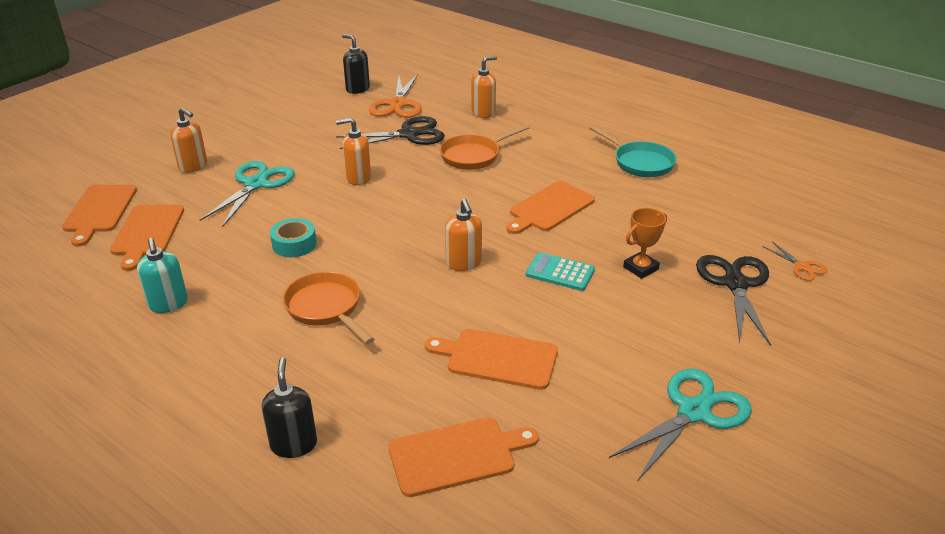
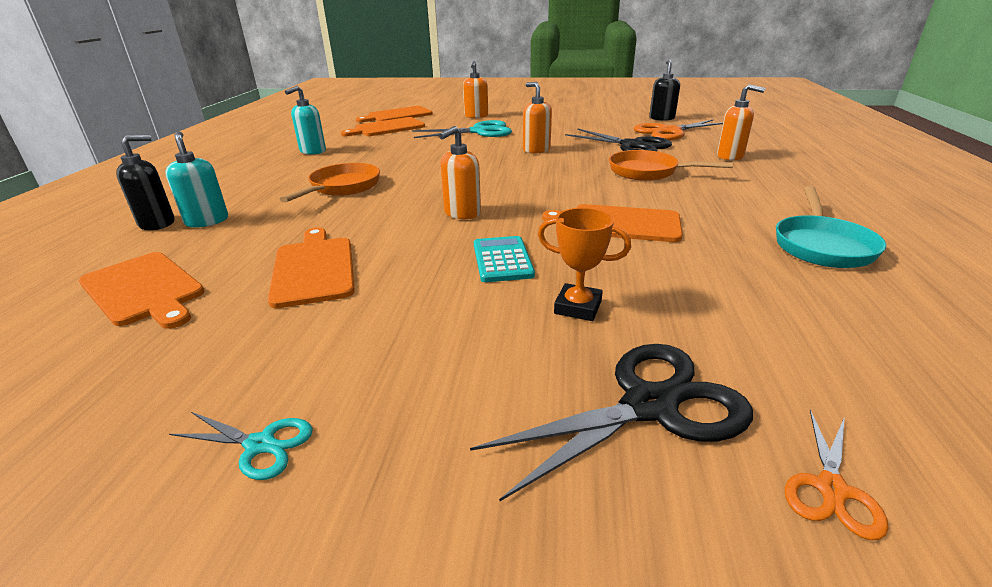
camera: 60 degrees right, 5 degrees down
(294, 244) = (418, 158): turquoise tape -> none
(325, 408) = (207, 221): none -> turquoise soap dispenser
(694, 412) = (260, 445): turquoise scissors -> turquoise scissors, size x0.50

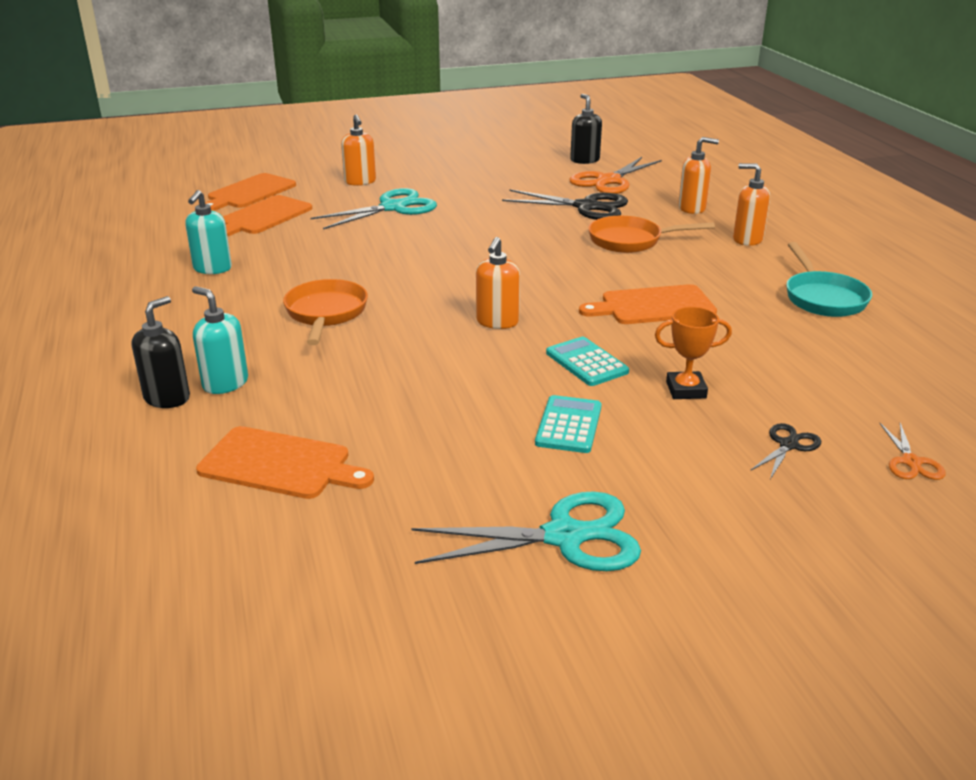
camera: 25 degrees left, 0 degrees up
(260, 445) = (564, 536): turquoise scissors -> turquoise scissors, size x2.00
(314, 268) = (423, 407): orange cutting board -> none
(417, 315) = (568, 425): none -> turquoise calculator
(536, 150) = (489, 227): orange soap dispenser -> orange soap dispenser (747, 239)
(649, 405) = (788, 445): black scissors -> black scissors, size x0.50

